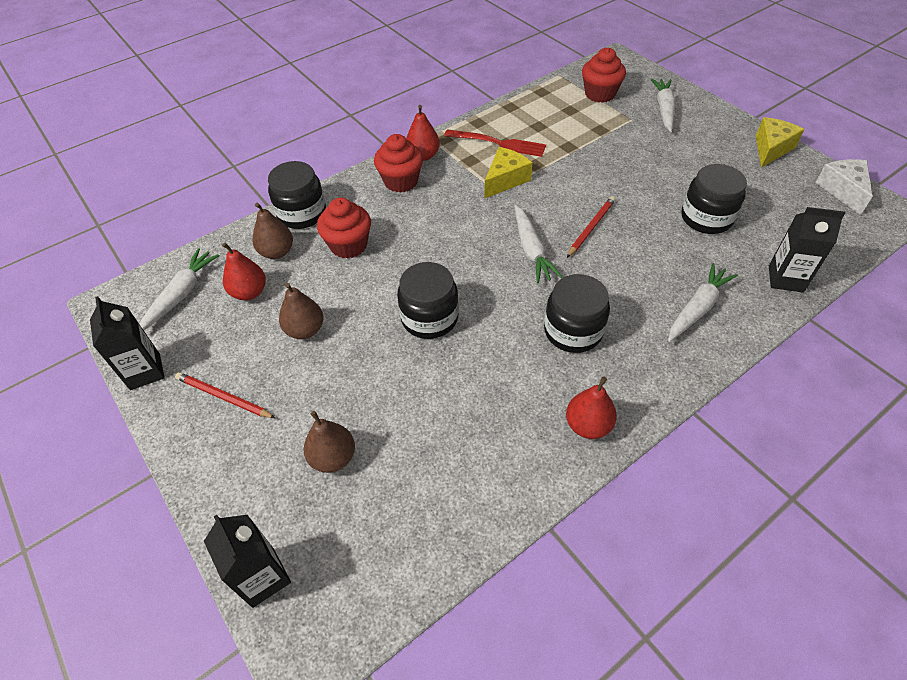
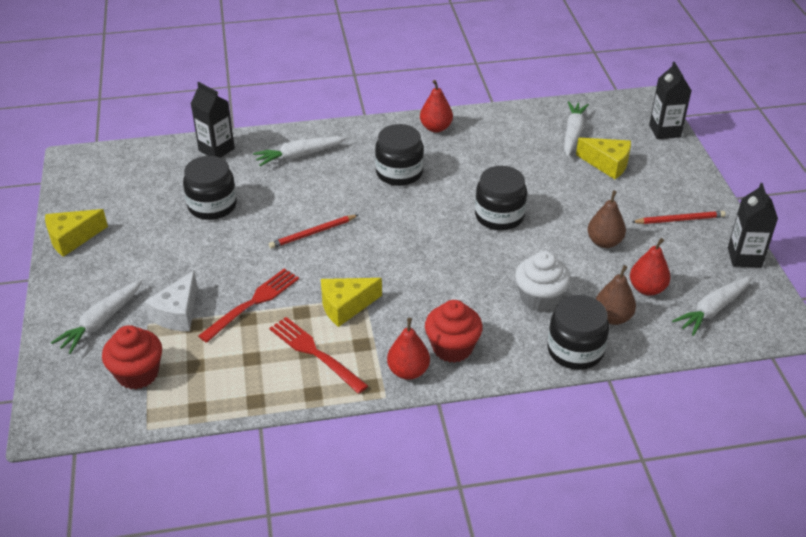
camera: 155 degrees left, 10 degrees down
(223, 397) = (679, 220): red pencil -> red pencil turned 60 degrees counterclockwise
(333, 457) = (607, 164): brown pear -> yellow cheese
(348, 245) = (539, 298): red cupcake -> white cupcake
(531, 250) = (379, 234): white carrot -> white carrot (573, 134)
(577, 157) = (252, 303): none -> red fork
(842, 190) = (78, 185): white cheese -> white cheese (177, 313)

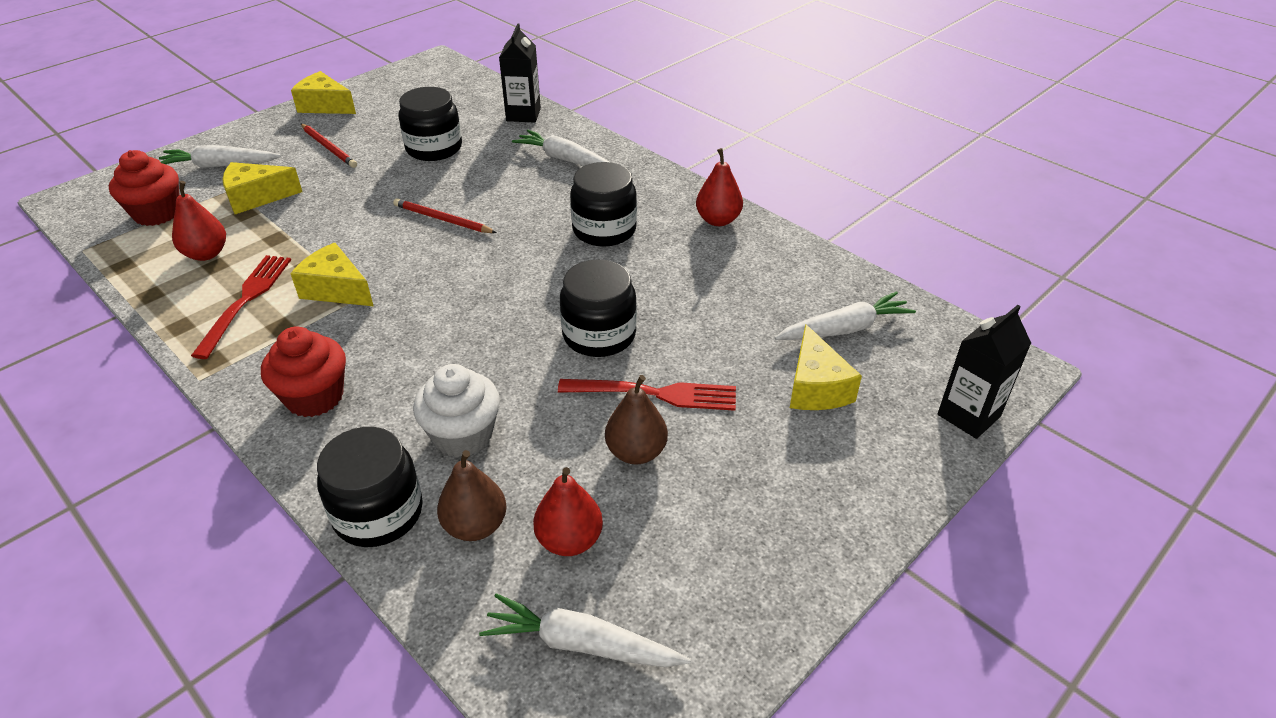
camera: 55 degrees right, 0 degrees up
(177, 313) = (256, 197): white cheese -> yellow cheese
(252, 303) = (300, 231): red fork -> red fork (654, 394)
(408, 371) = (252, 379): red pear -> red pear (206, 254)
(679, 220) = (769, 516): red pencil -> red pencil (329, 147)
(744, 257) = (752, 638): black carton -> none

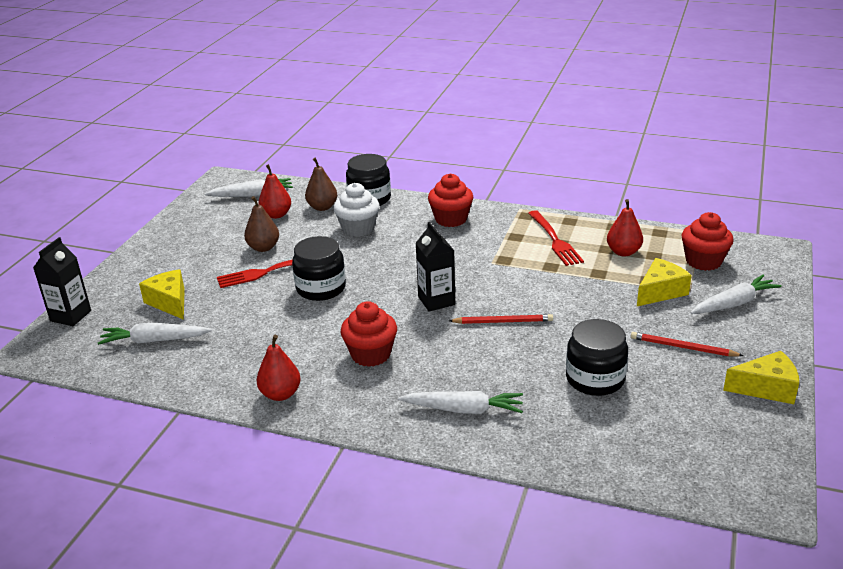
camera: 155 degrees right, 10 degrees down
(336, 289) = (511, 261): yellow cheese -> none
(523, 114) = (563, 452): black carton -> black carton (436, 301)
(604, 230) = (371, 354): black jar -> red cupcake
(844, 329) = (154, 340): white carrot -> white carrot turned 45 degrees clockwise

